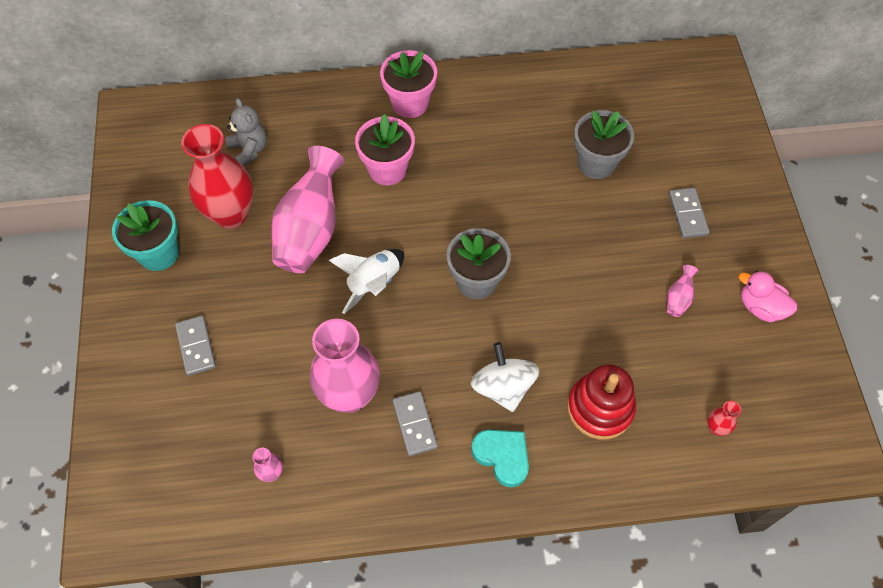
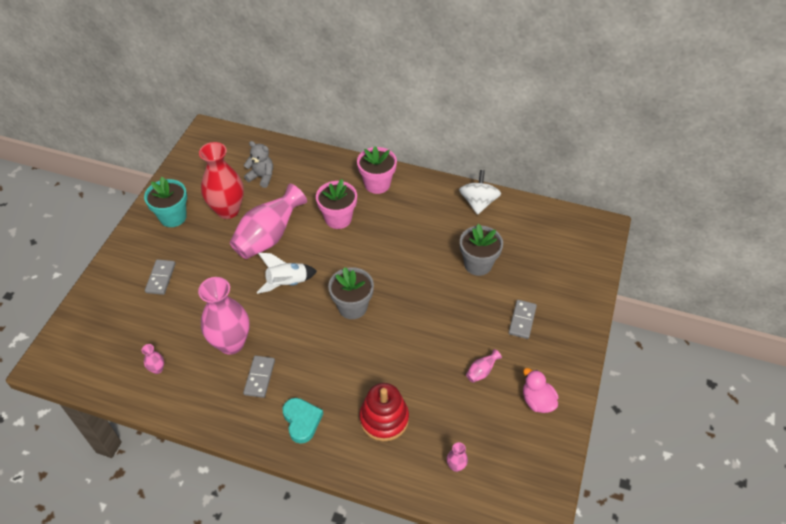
camera: 25 degrees right, 10 degrees down
(249, 150) = (262, 177): grey teddy bear -> grey teddy bear turned 60 degrees counterclockwise
(503, 387) = (329, 378): white spinning top -> white spinning top (478, 203)
(716, 428) = (456, 466): red vase -> pink vase

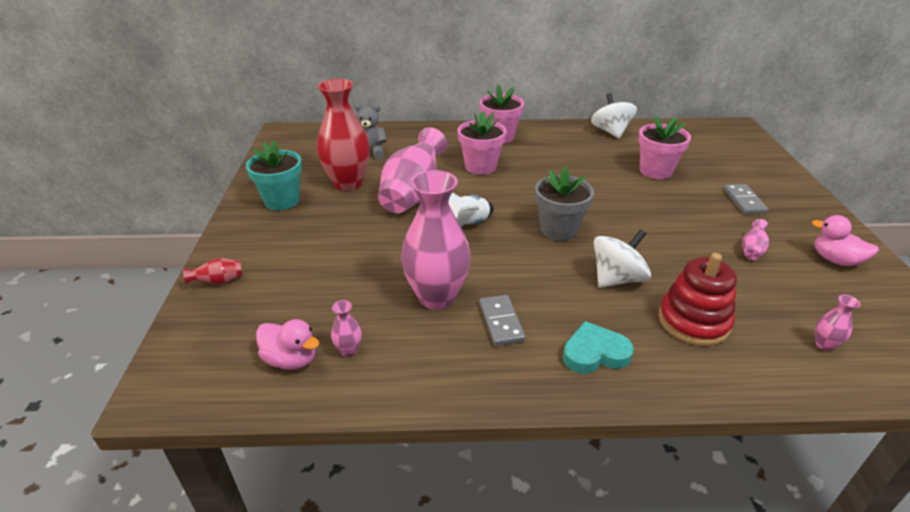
camera: 20 degrees left, 15 degrees down
(104, 286) = (218, 282): none -> red vase
(122, 365) = (291, 360): none -> pink duck
(160, 278) = (297, 256): grey domino -> none
(302, 421) = (595, 353): turquoise heart -> turquoise heart turned 60 degrees counterclockwise
(360, 366) = (617, 279): none -> white spinning top
(478, 264) = (655, 171): grey flower pot -> pink flower pot

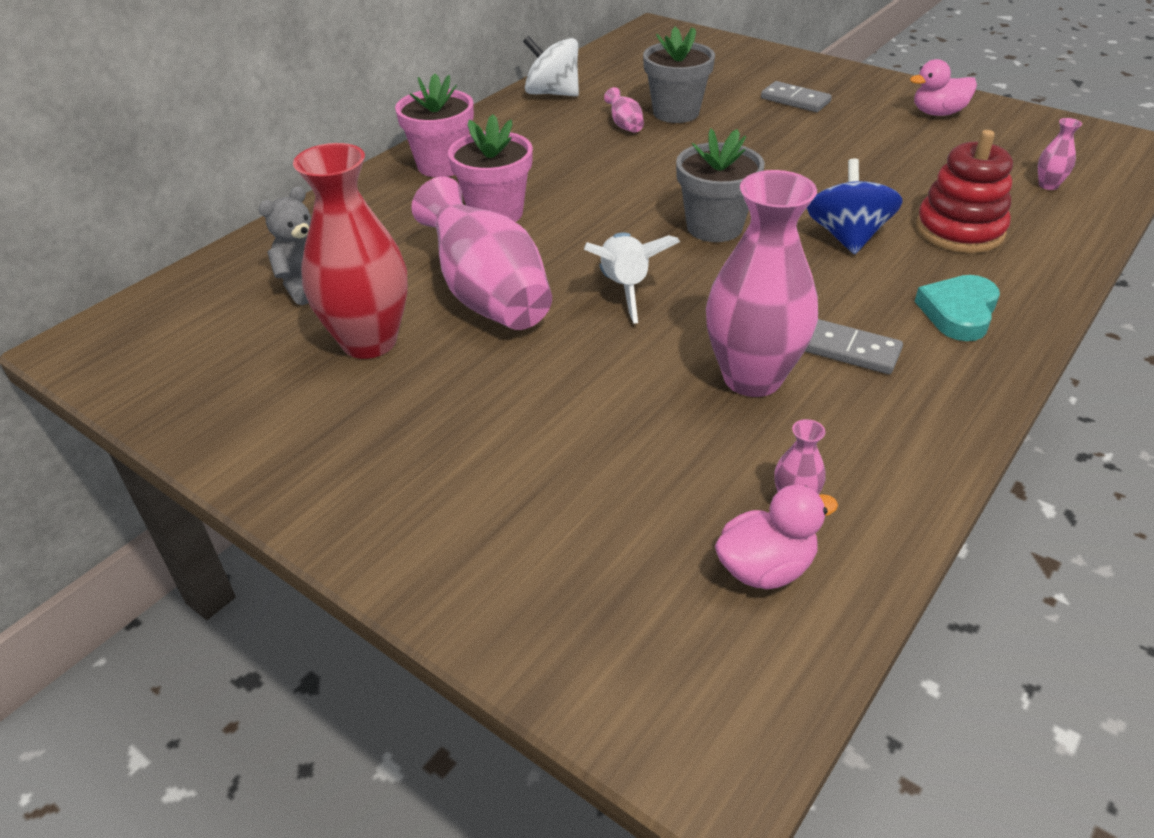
camera: 50 degrees left, 5 degrees up
(218, 282) = (480, 589): red vase -> none
(282, 201) = (322, 430): turquoise flower pot -> none
(617, 279) = (847, 237): white spinning top -> blue spinning top
(655, 171) = (676, 112): pink flower pot -> grey flower pot
(751, 250) = (880, 141): pink vase -> pink vase (624, 125)

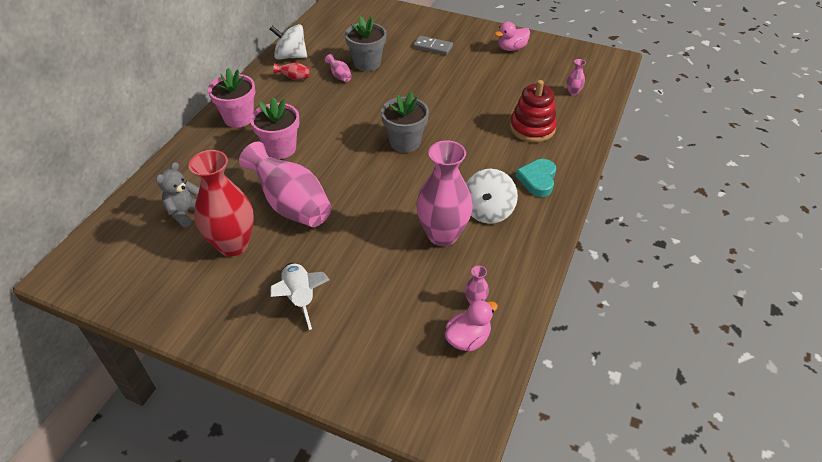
camera: 15 degrees left, 5 degrees up
(549, 121) = (294, 78): none -> red vase
(625, 289) = (365, 190): white rocket -> white rocket (300, 298)
(847, 237) = (476, 139): blue spinning top -> none
(849, 350) = (488, 211): grey domino -> white spinning top

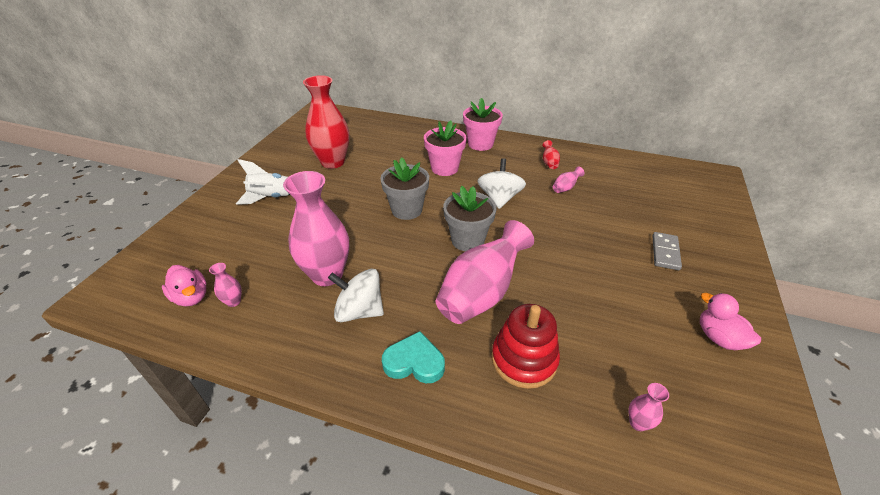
camera: 85 degrees right, 5 degrees down
(185, 213) = (368, 139): grey teddy bear -> none
(290, 56) = (583, 157): white spinning top -> white spinning top (499, 198)
(291, 205) = (373, 182): pink vase -> pink vase (481, 293)
(367, 63) = (598, 203): grey flower pot -> grey flower pot (407, 210)

